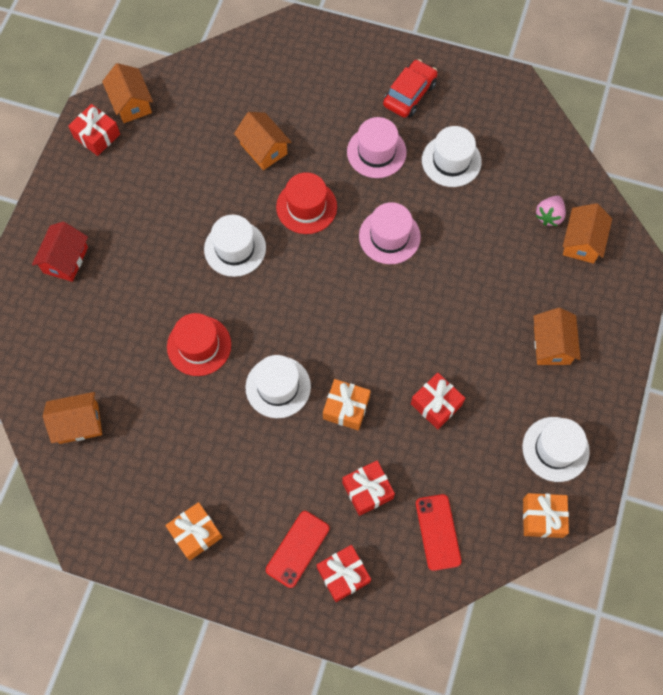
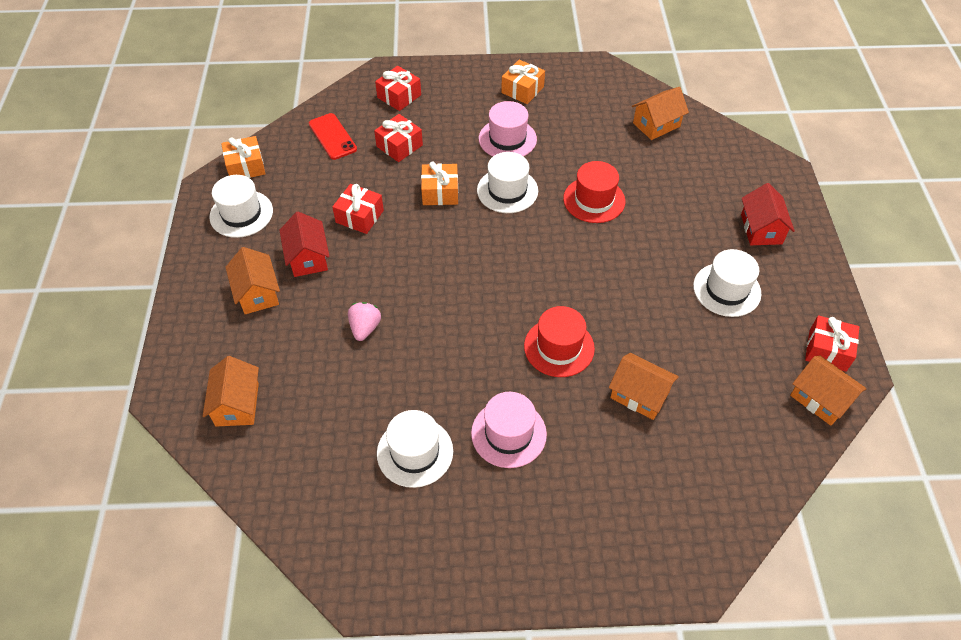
camera: 160 degrees right, 15 degrees down
(235, 248) = (610, 285): white hat -> white hat (726, 290)
(297, 549) = (440, 101): red phone -> none
(389, 236) = (456, 344): pink hat -> pink hat (507, 139)
(409, 94) = (497, 525): red car -> none
(498, 370) = (308, 257): none -> red house
(549, 216) = (280, 422): pink strawberry -> pink strawberry (365, 328)

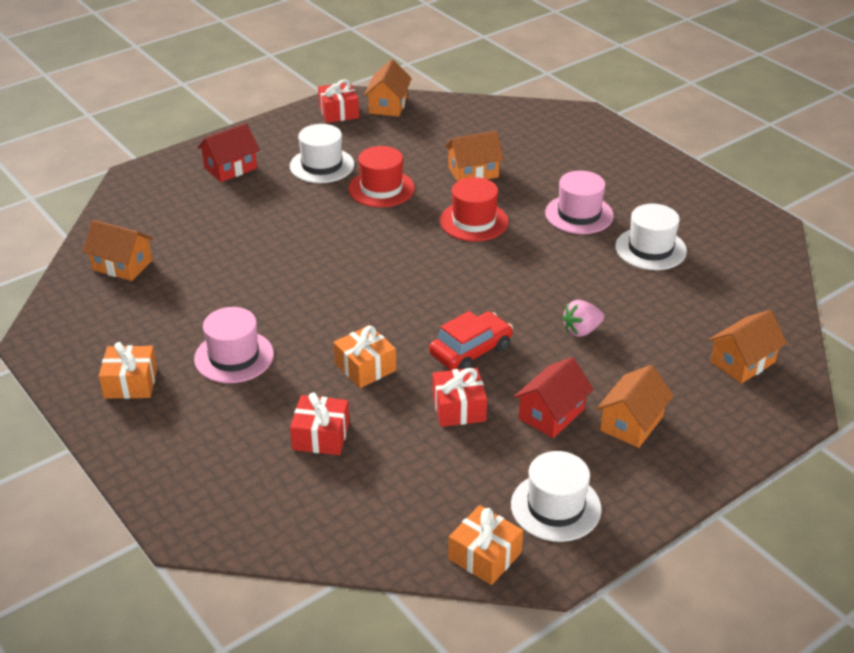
camera: 125 degrees left, 15 degrees down
(332, 137) = (358, 505): red phone -> none
(399, 96) = (227, 486): red gift -> none
(404, 252) = (470, 351): none -> red car
(507, 190) = (317, 322): white hat -> none
(594, 200) = (278, 264): red hat -> red hat (381, 188)
(639, 395) = (473, 172): orange house -> orange house turned 75 degrees clockwise

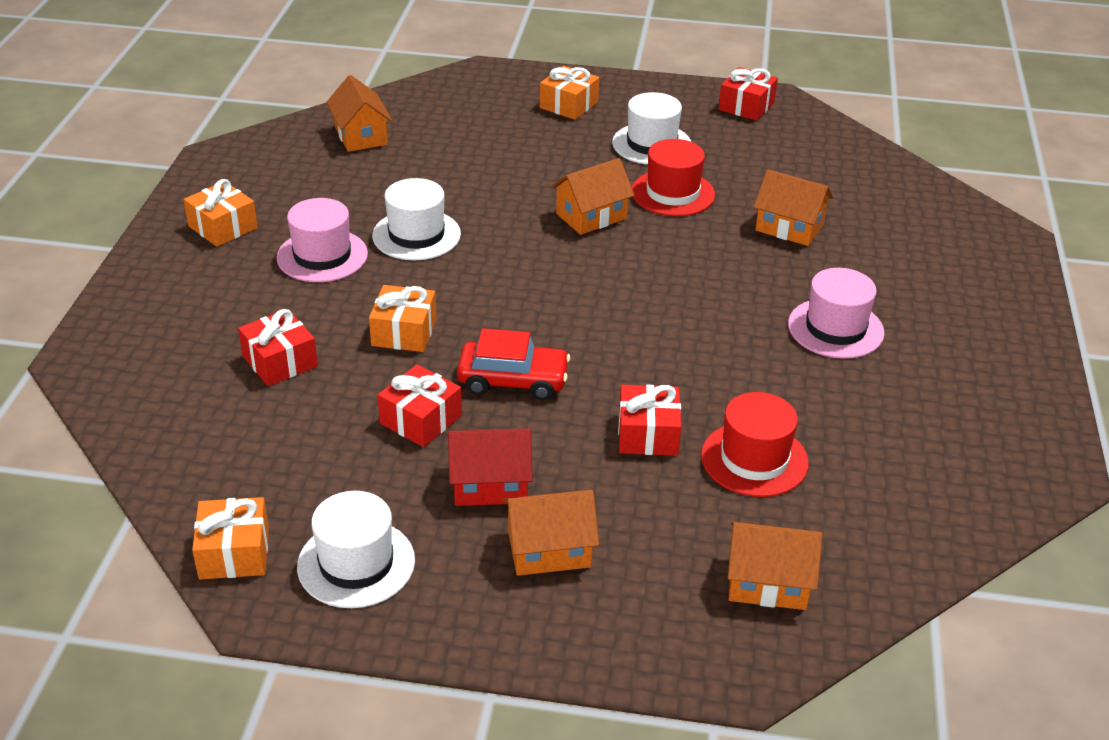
camera: 45 degrees right, 0 degrees up
(230, 168) = (569, 105): red house -> orange gift
(388, 105) = (805, 123): orange house -> orange house (591, 216)
(474, 221) = (712, 271): red hat -> red hat (754, 459)
(581, 330) = (648, 434): pink strawberry -> red gift
(650, 249) = (859, 408): white hat -> white hat (416, 235)

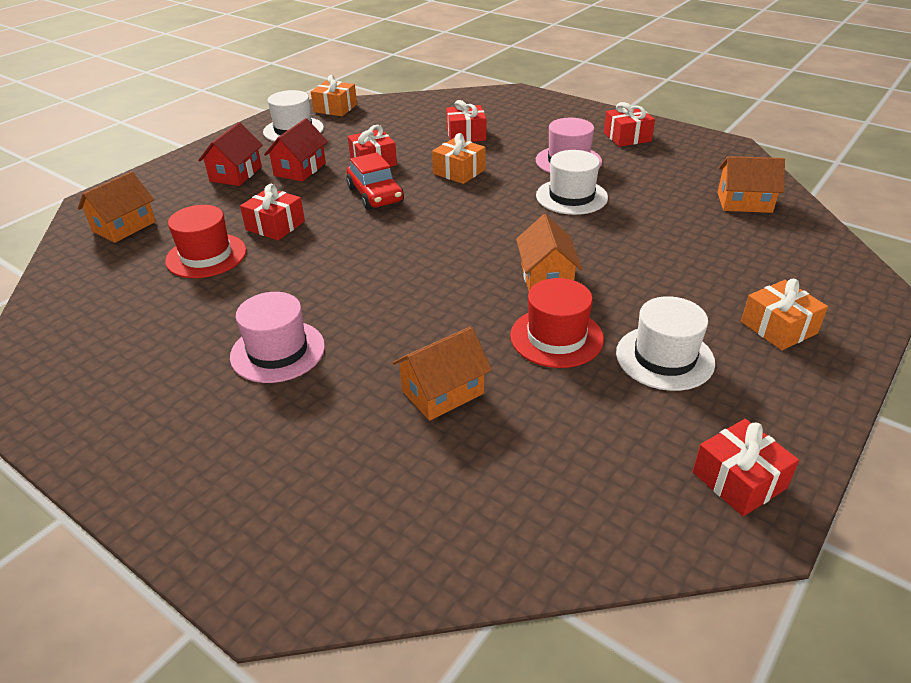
camera: 120 degrees right, 0 degrees up
(223, 227) = (627, 137): orange gift -> red gift
(513, 380) = (375, 195): red car -> red car turned 60 degrees counterclockwise
(549, 550) = (236, 174): orange house -> red house

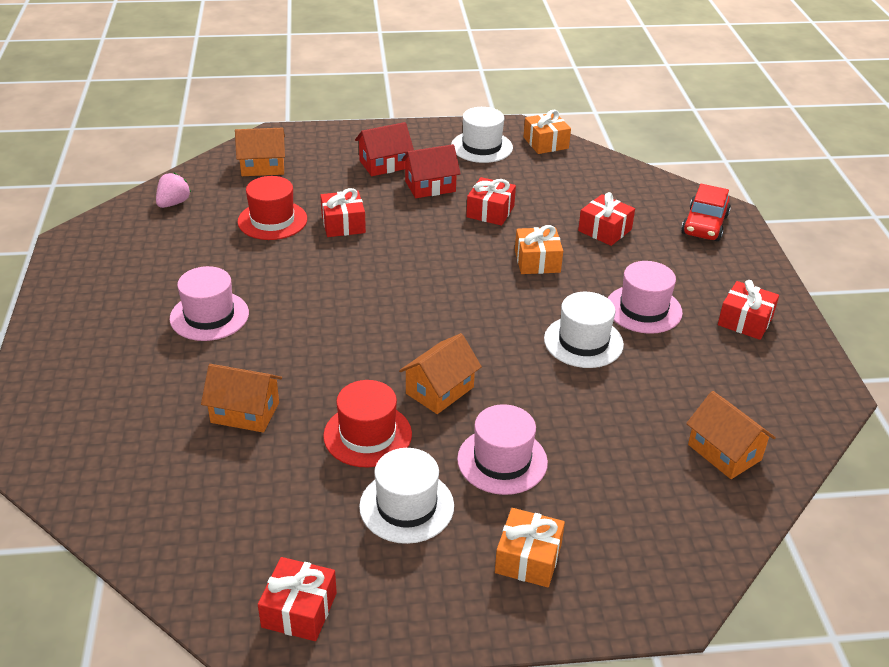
camera: 45 degrees right, 0 degrees up
(77, 296) = (173, 203): none -> pink strawberry
(375, 195) = (443, 242): red car -> red car (704, 225)
(659, 288) = (502, 460): none -> pink hat

